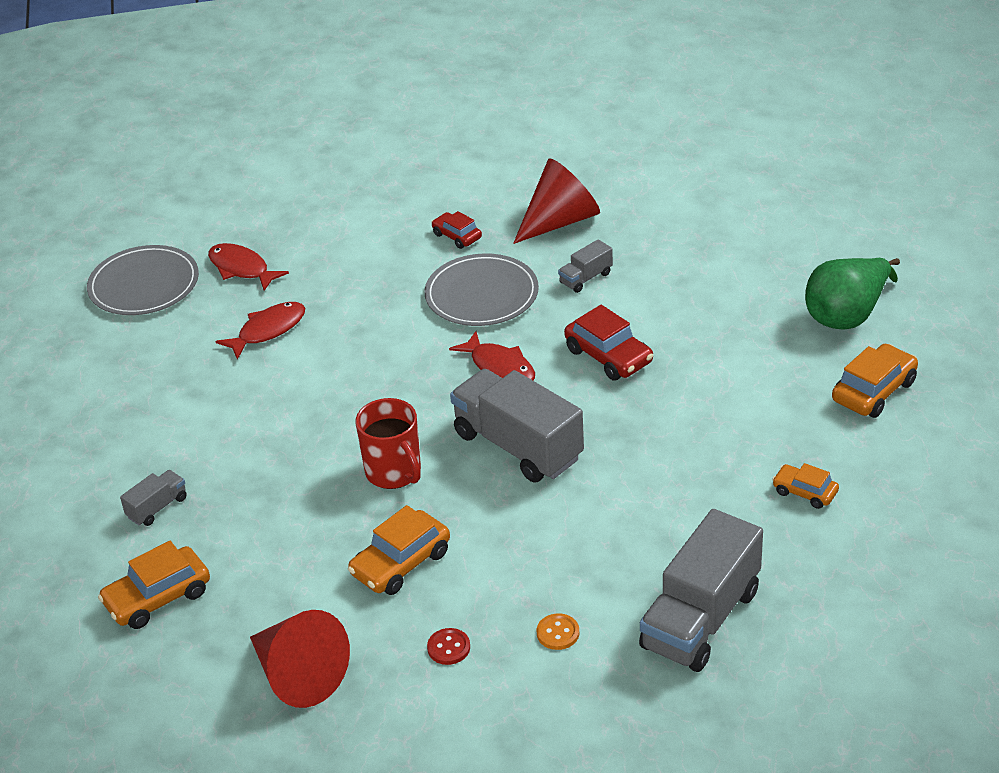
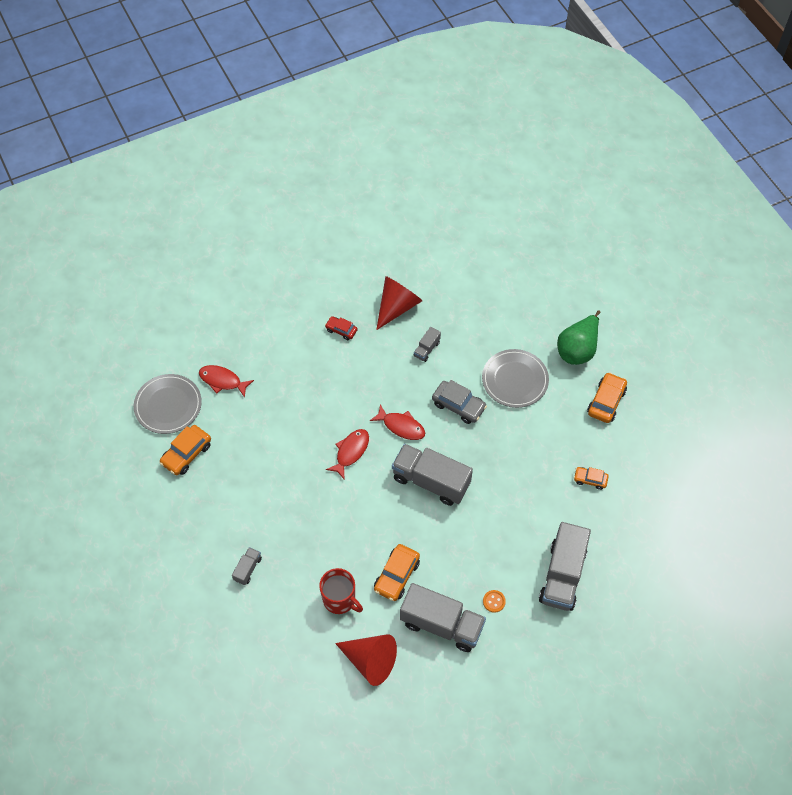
camera: 20 degrees left, 20 degrees up
(158, 597) = (274, 630): orange car -> orange car (186, 454)
(268, 330) = (258, 426): red fish -> red fish (351, 452)
(394, 472) = (370, 514): red mug -> red mug (340, 600)
(448, 648) = (441, 624): red button -> grey truck
(481, 294) = (372, 373): grey plate -> grey plate (515, 380)
(608, 356) = (458, 405): red car -> grey car

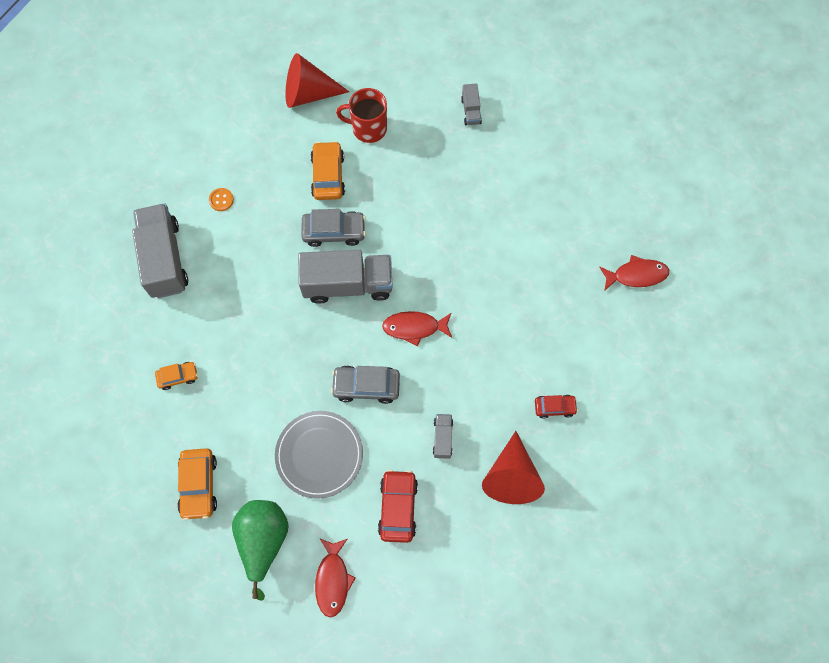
camera: 150 degrees right, 10 degrees up
(168, 405) = (669, 219): grey plate -> none
(186, 454) = (610, 182): orange car -> none
(351, 452) = (449, 271): red fish -> red fish (333, 580)
(418, 527) = (334, 232): none -> grey car
(441, 624) = (260, 155): grey truck -> none
(480, 325) = (398, 507): none -> red car

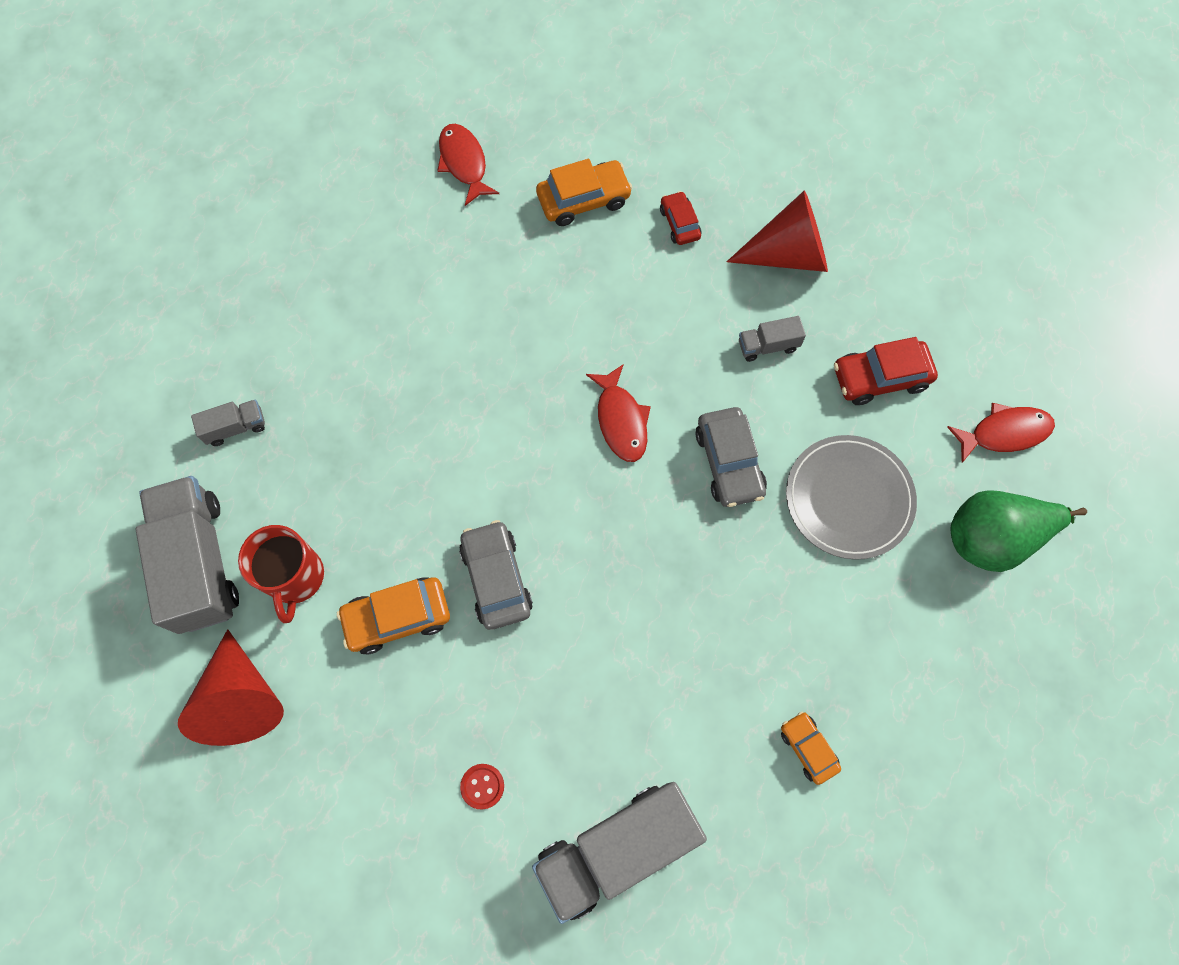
camera: 105 degrees left, 0 degrees up
(199, 485) = (956, 655): orange car -> orange car (583, 200)
(221, 200) = (482, 786): orange button -> red button
(348, 284) = (580, 532): grey truck -> grey truck (200, 563)

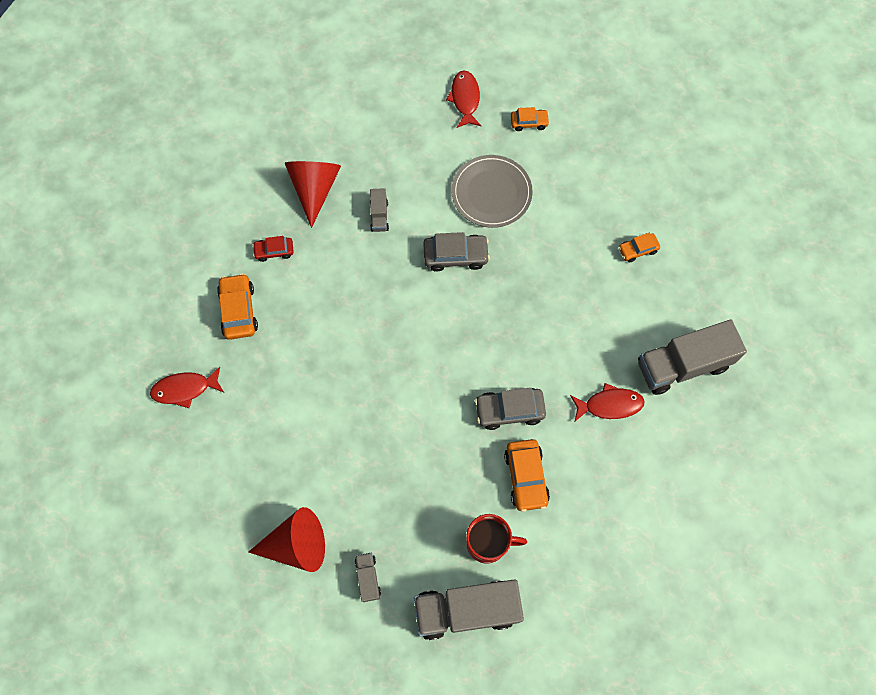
camera: 80 degrees left, 0 degrees up
(242, 699) = (566, 585): red cone -> red cone (297, 544)
(482, 786) = (639, 437): red button -> none
(616, 848) = (682, 365): grey truck -> grey truck turned 90 degrees clockwise
(621, 420) = (414, 315): red fish -> red fish (609, 405)
(880, 378) = (415, 156): red car -> none
(993, 537) = (529, 122): green pear -> orange car

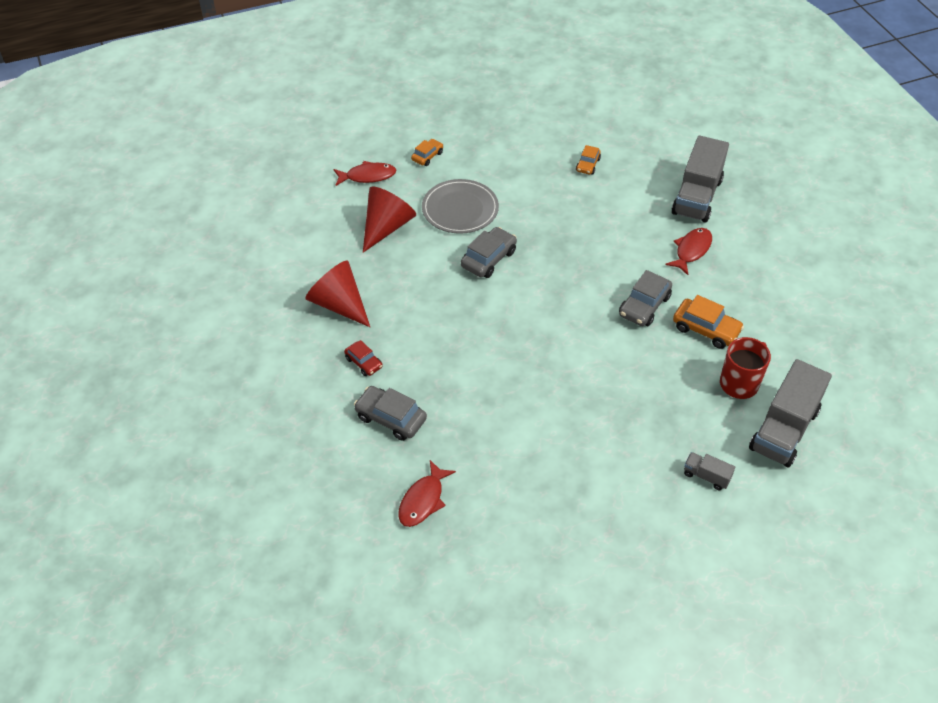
camera: 50 degrees left, 20 degrees down
(238, 310) = (391, 418): orange car -> grey car
(274, 251) = (364, 362): red car -> red car turned 75 degrees counterclockwise
(297, 544) = (637, 507): red cone -> red cone (386, 227)
(379, 216) = (406, 281): grey truck -> none
(465, 99) = (367, 176): red fish -> red fish turned 135 degrees clockwise

